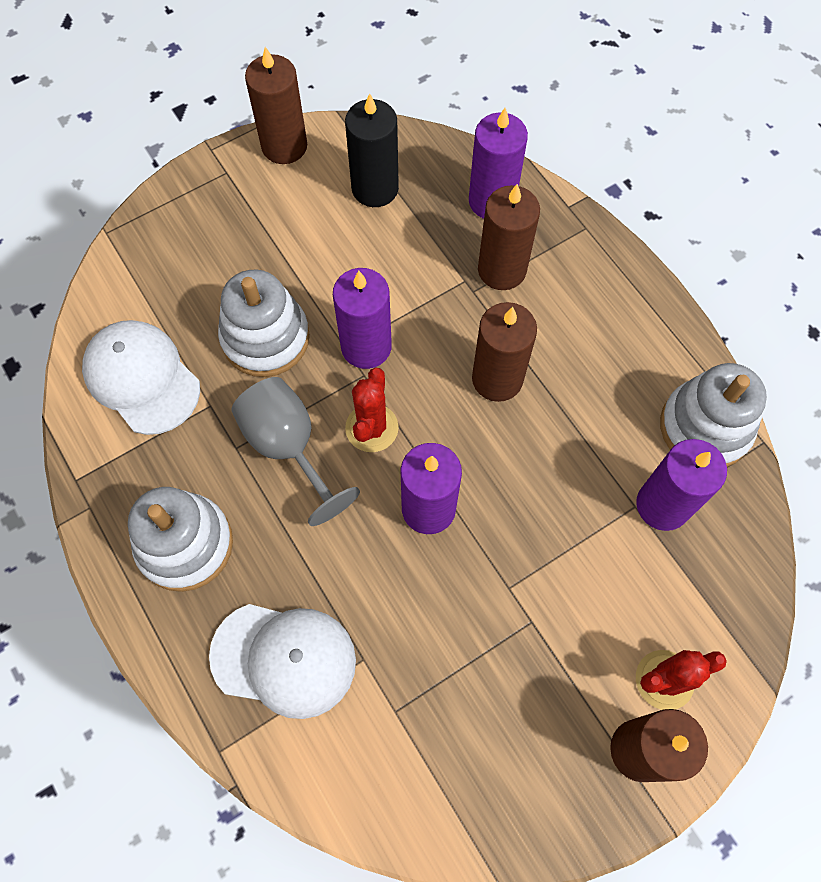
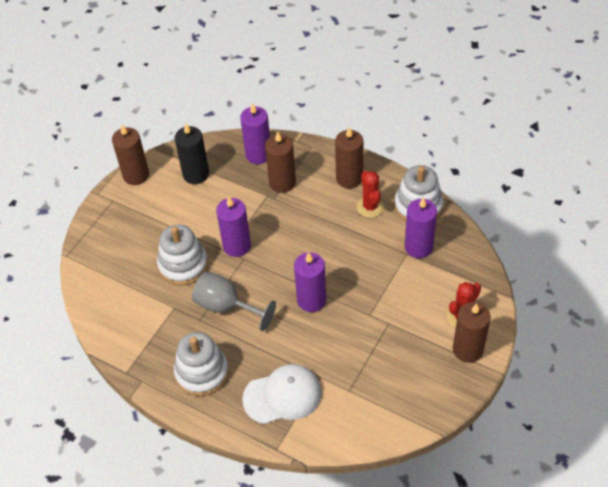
camera: 25 degrees left, 15 degrees down
(142, 378) = (130, 312): white cap -> none
(372, 428) = (262, 279): red cactus -> red cactus (370, 207)
(497, 379) = (309, 230): brown candle -> brown candle (349, 178)

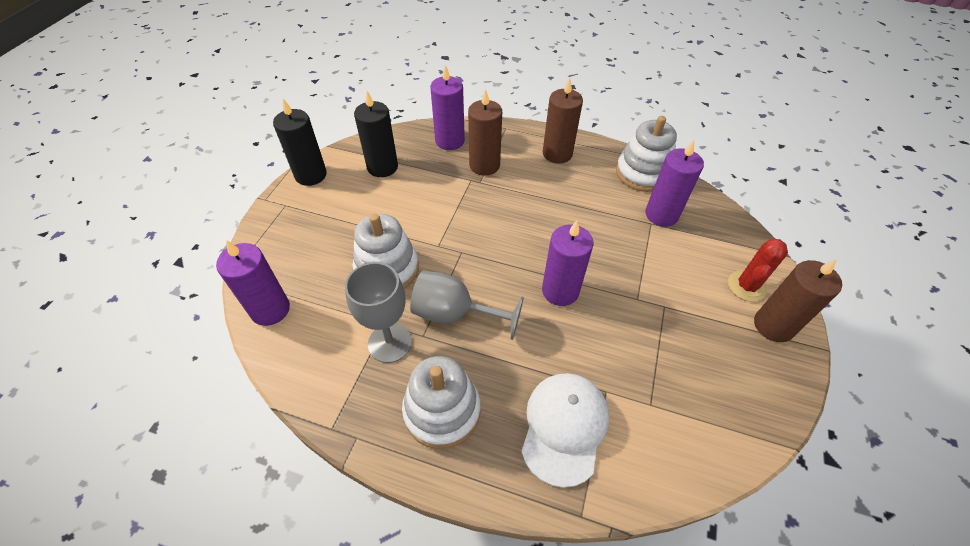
camera: 15 degrees left, 0 degrees up
(136, 175) = (311, 175): brown candle -> black candle
(175, 321) = (390, 343): none -> grey goblet
(236, 246) = (449, 238): purple candle -> purple candle (270, 309)
(282, 395) = (564, 427): white cap -> white cap turned 45 degrees counterclockwise
(370, 207) = (591, 179): red cactus -> none

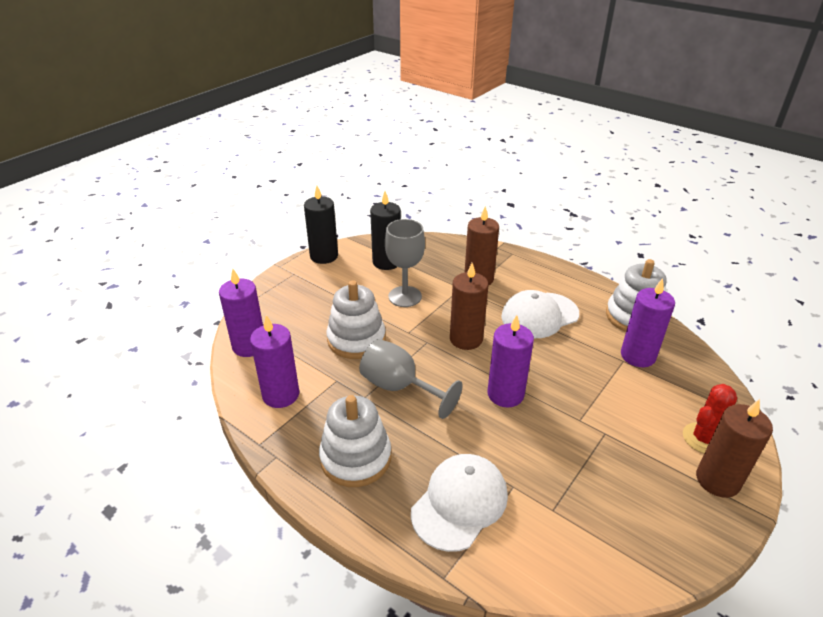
camera: 20 degrees right, 15 degrees down
(390, 343) = (334, 395): grey goblet -> grey goblet (405, 296)
(449, 141) = (455, 254): purple candle -> purple candle (281, 395)
(557, 154) = (553, 283): brown candle -> brown candle (466, 339)
(558, 193) = (539, 315): none -> white cap

